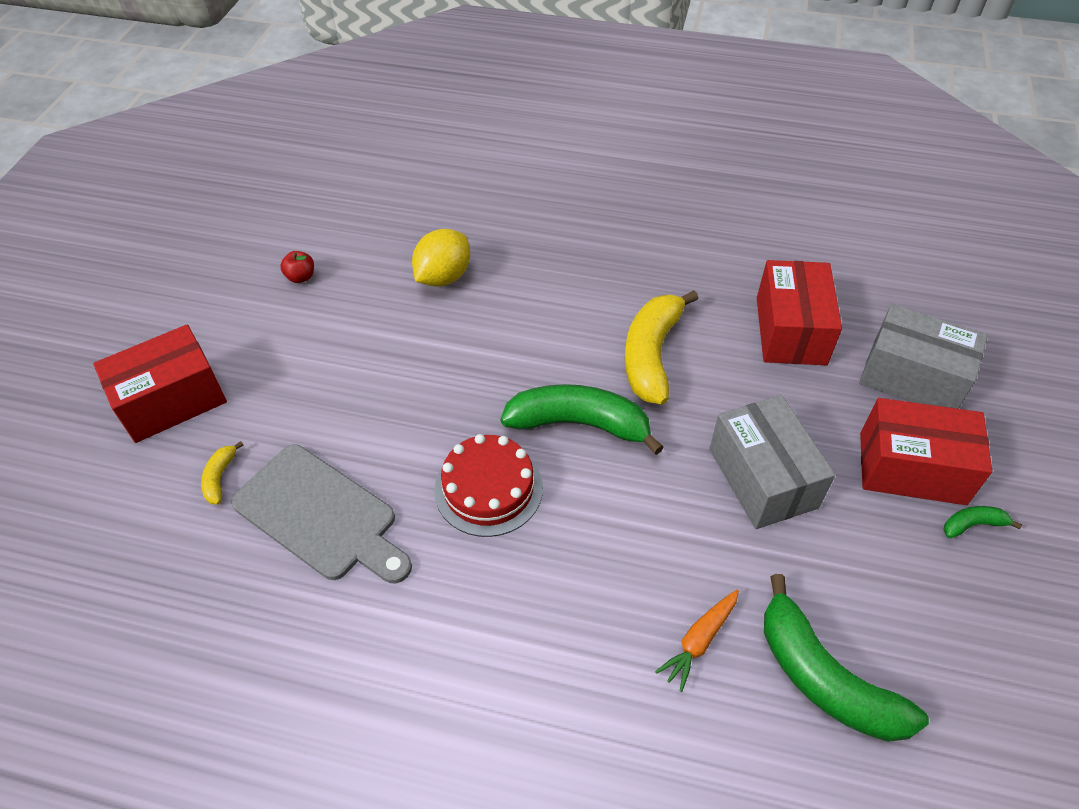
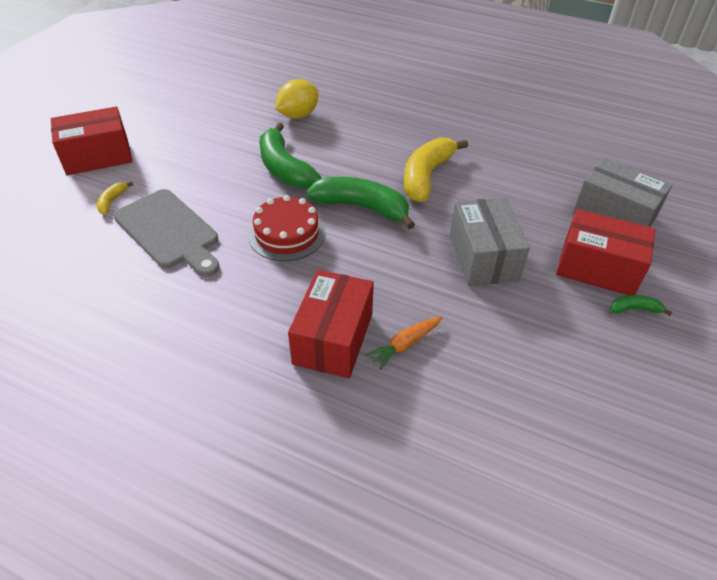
camera: 10 degrees right, 5 degrees down
(301, 277) = (204, 103): red apple -> none
(791, 330) = (531, 176): red box -> red box (333, 338)
(824, 678) = (491, 383): green banana -> green banana (284, 168)

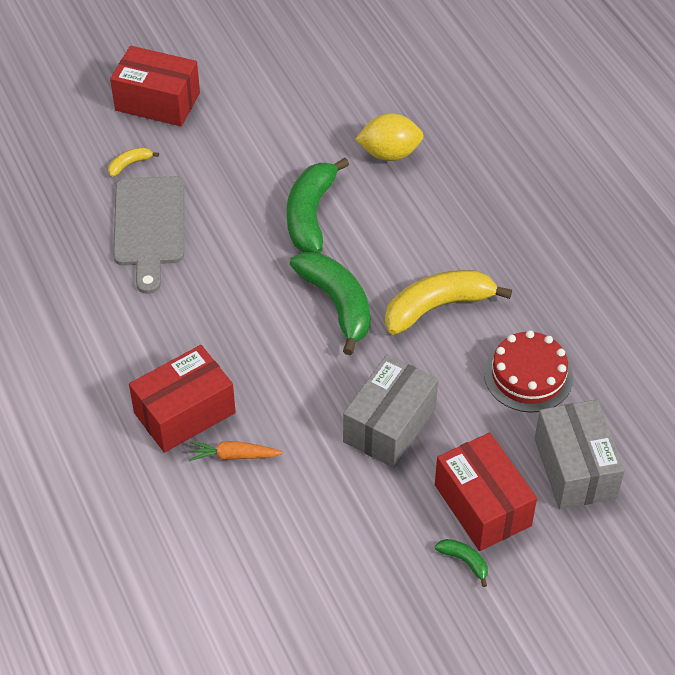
camera: 40 degrees right, 5 degrees up
(287, 234) = (243, 290): red cake -> red cake (528, 375)

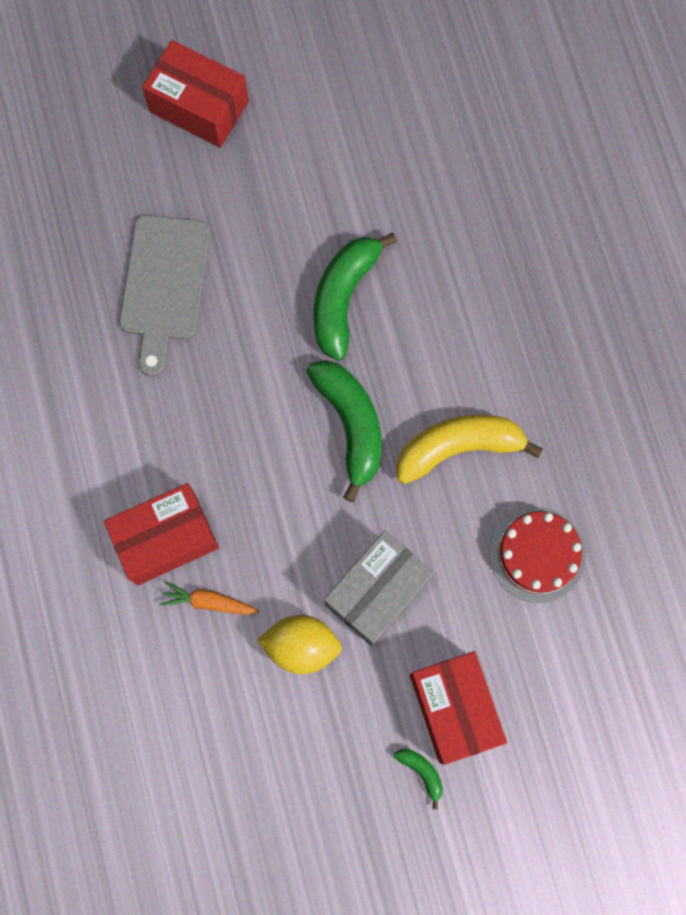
camera: 10 degrees right, 25 degrees up
(129, 164) = (155, 193): yellow banana -> none
(389, 153) = (447, 225): yellow lemon -> yellow lemon (301, 646)
(575, 468) = (560, 680): grey box -> none

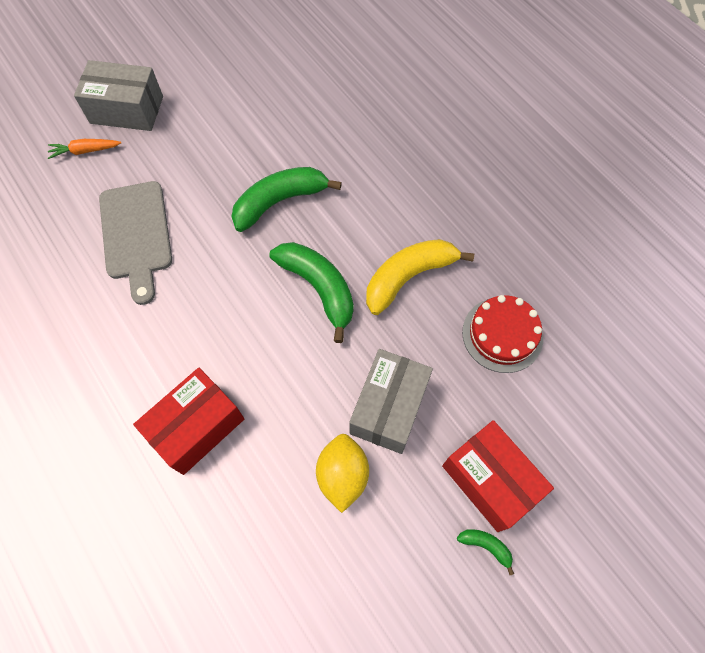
camera: 20 degrees left, 10 degrees down
(199, 106) = (127, 110): red box -> grey box
(208, 601) = (250, 466): orange carrot -> orange carrot (85, 151)
(301, 646) = (342, 475): yellow lemon -> yellow lemon turned 75 degrees counterclockwise
(343, 298) = (279, 201): green banana -> green banana turned 60 degrees clockwise

